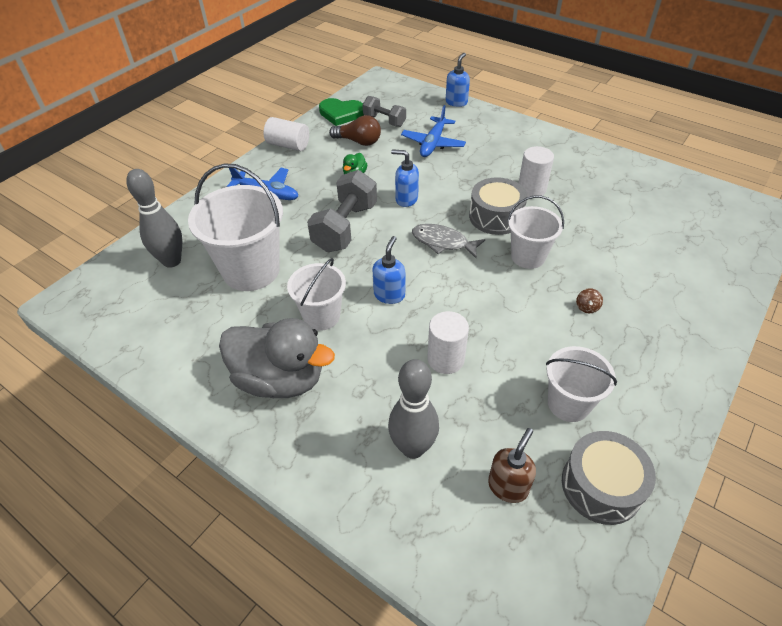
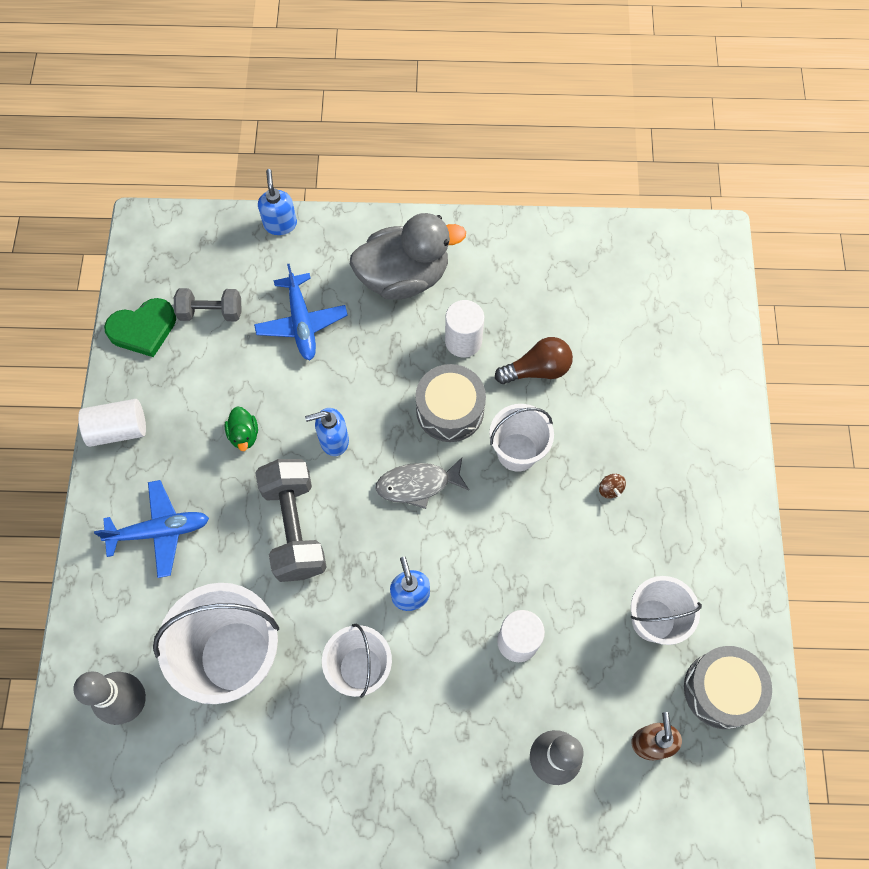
camera: 35 degrees left, 20 degrees up
(280, 379) = (377, 771): grey duck -> grey duck (404, 277)
(358, 141) = (205, 371): brown light bulb -> brown light bulb (537, 370)

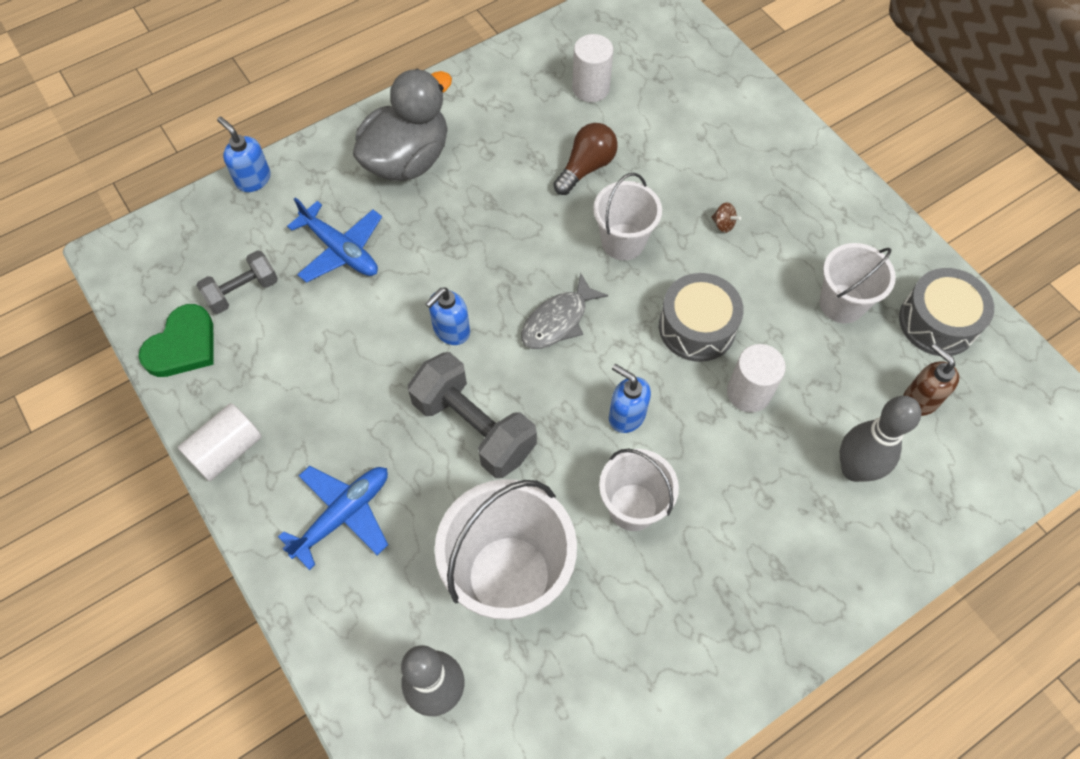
camera: 35 degrees left, 5 degrees down
(244, 435) = (361, 378): green duck -> none
(450, 410) = (537, 243): grey drum -> grey drum (697, 327)
(463, 341) = (503, 181): white cylinder -> white cylinder (591, 88)

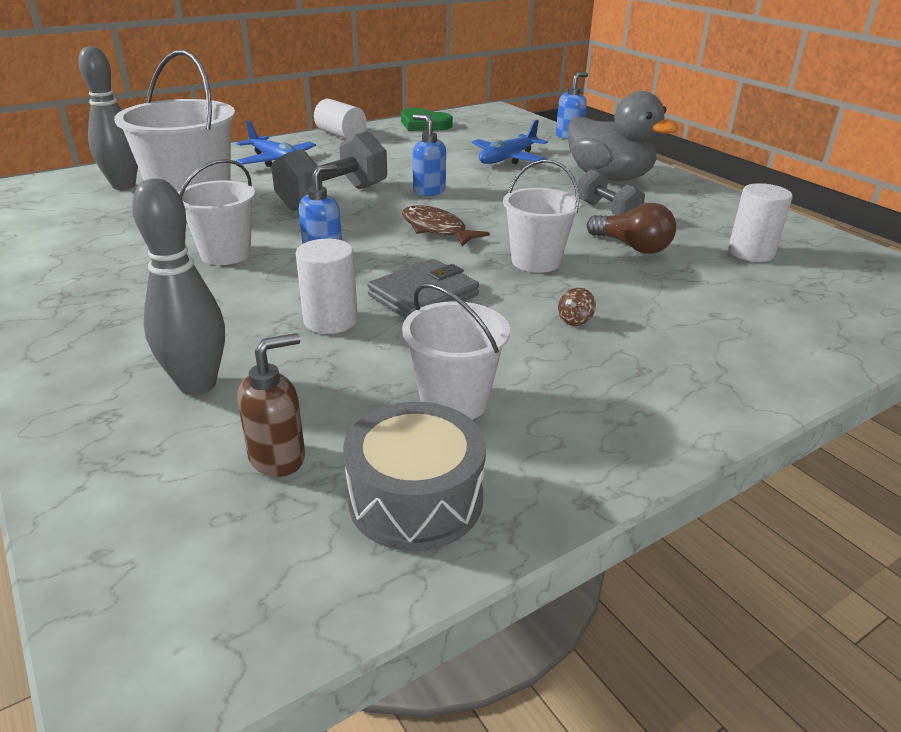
camera: 90 degrees right, 30 degrees down
(242, 291) = (467, 135): grey dumbbell -> grey dumbbell (607, 211)
(558, 321) = (436, 229): grey fish -> brown fish
(697, 327) = (423, 295): grey drum -> grey wallet

